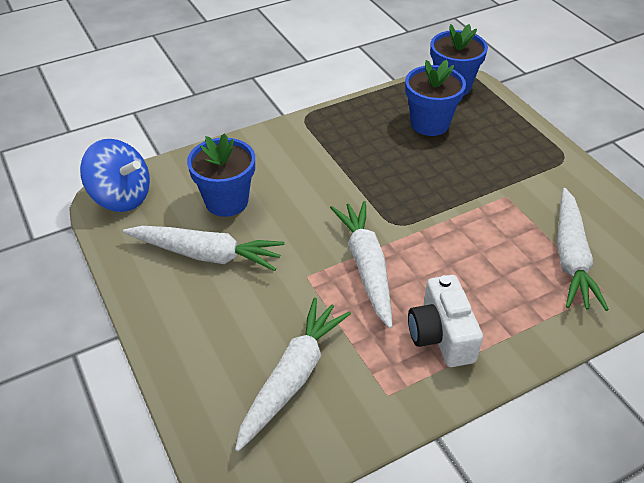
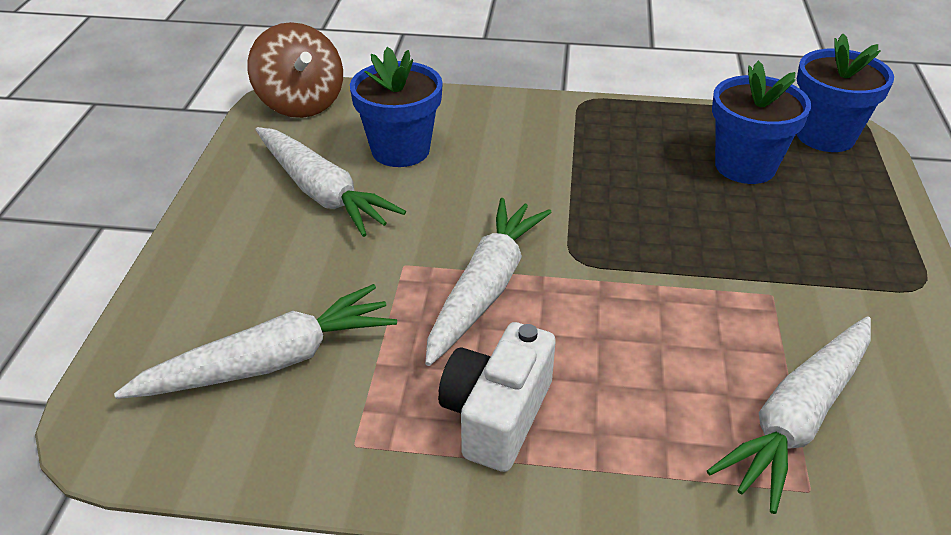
camera: 35 degrees right, 5 degrees down
(121, 197) = (301, 103): blue spinning top -> brown spinning top

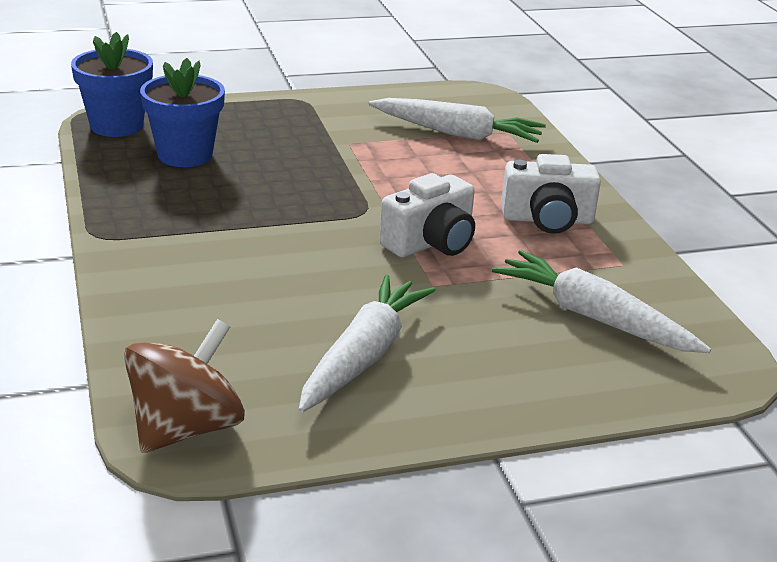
camera: 115 degrees left, 10 degrees down
(400, 150) = (256, 326): blue flower pot -> none
(486, 288) = (431, 243): white carrot -> white camera

